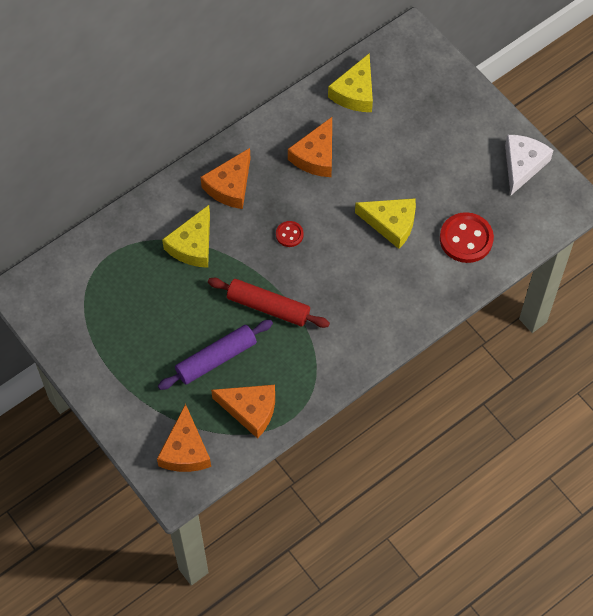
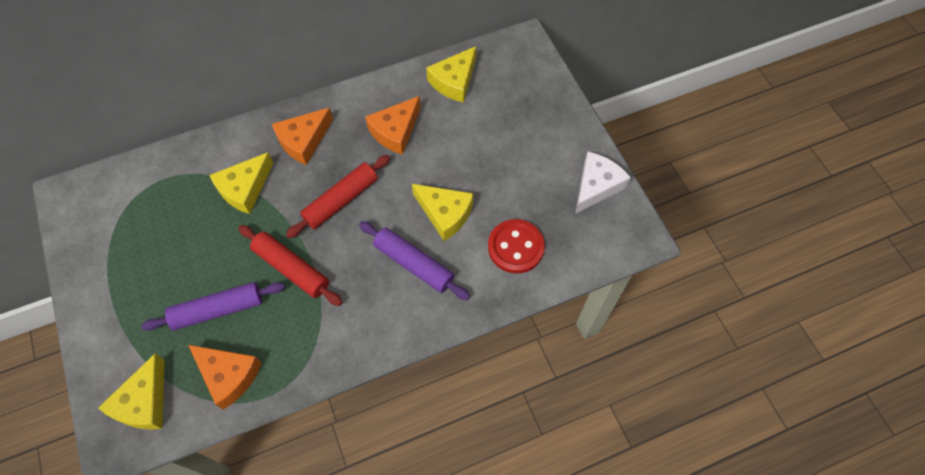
camera: 15 degrees right, 0 degrees up
(185, 450) = (144, 402): orange cheese -> yellow cheese
(289, 234) = (341, 200): red button -> red rolling pin
(378, 276) = (414, 264): none -> purple rolling pin

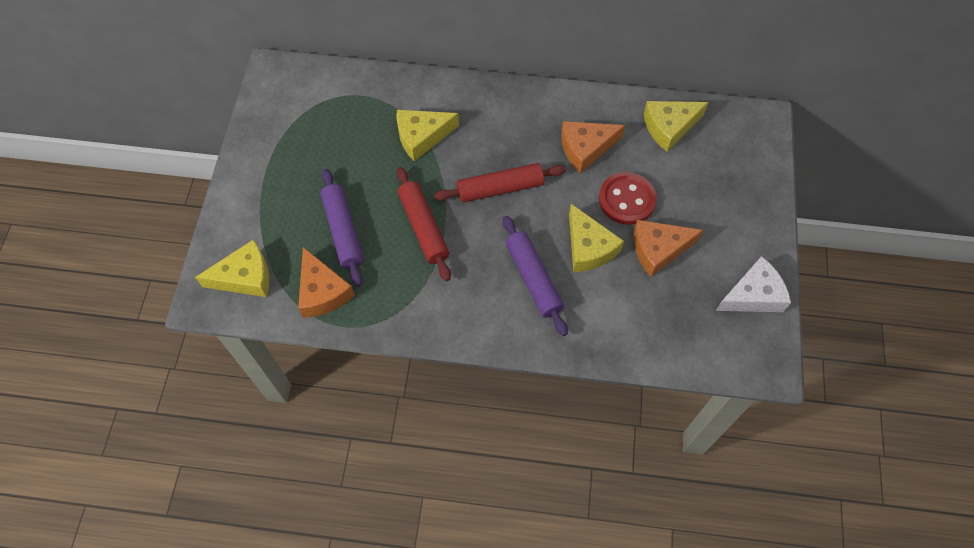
camera: 30 degrees right, 0 degrees up
(144, 402) = (245, 277): yellow cheese -> yellow cheese turned 150 degrees counterclockwise
(218, 310) = (343, 231): purple rolling pin -> purple rolling pin turned 60 degrees clockwise
(303, 141) = (496, 118): orange cheese -> orange cheese (658, 249)
(515, 247) = (638, 312): red button -> red button (626, 200)

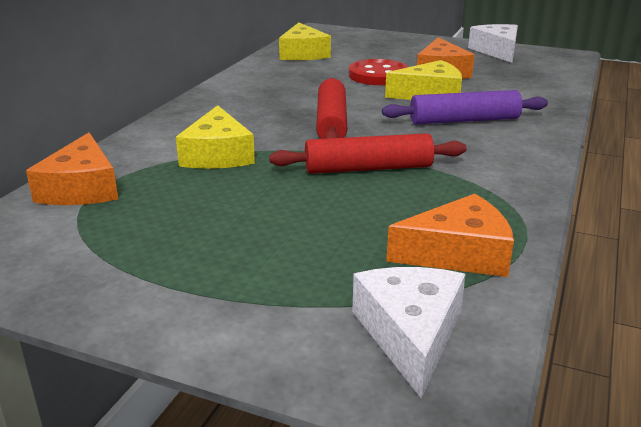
camera: 75 degrees left, 35 degrees down
(245, 277) = (410, 334): yellow cheese -> white cheese
(343, 231) = (348, 225): purple rolling pin -> none
(585, 148) = (304, 82): orange cheese -> orange cheese (81, 188)

